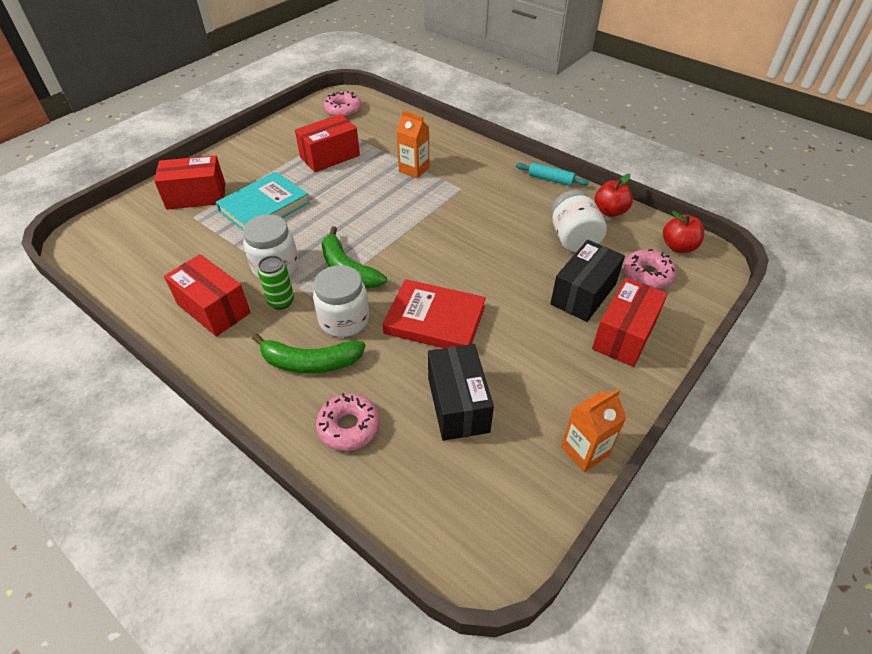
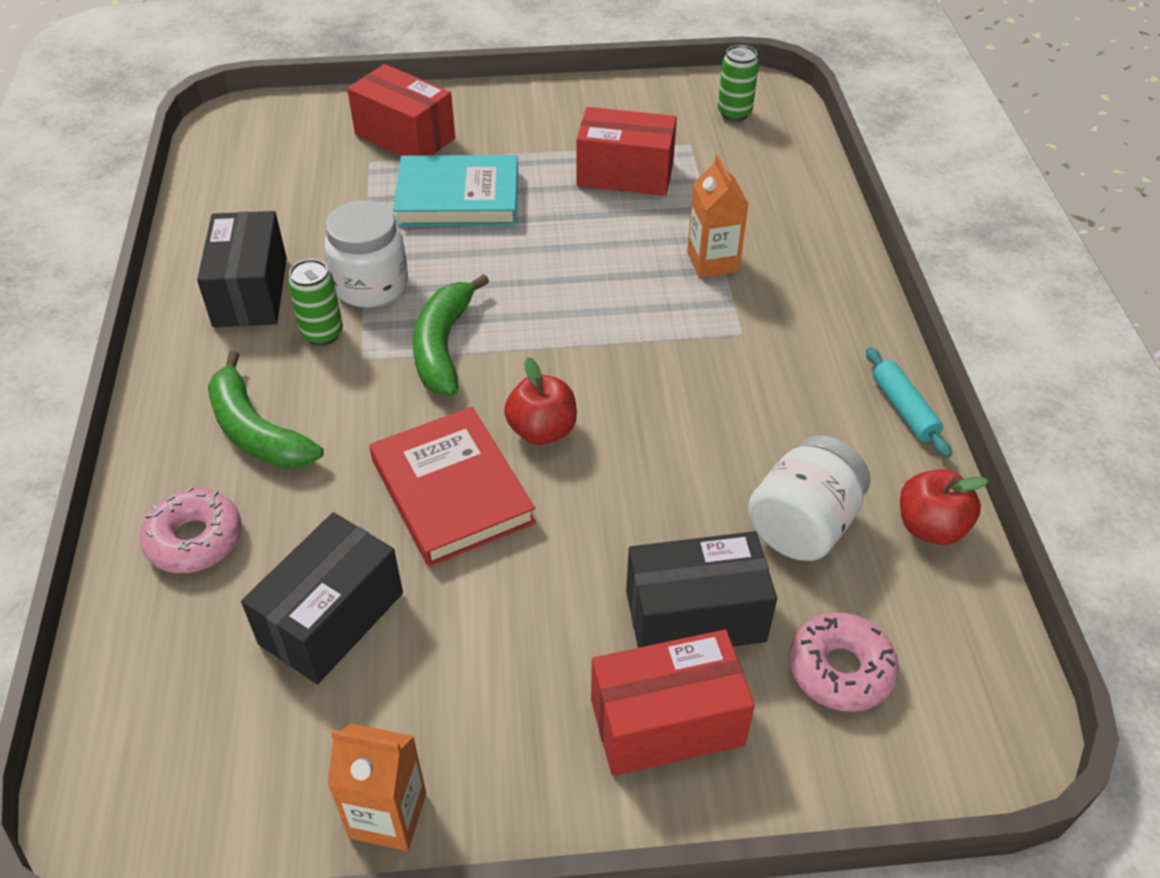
camera: 45 degrees right, 0 degrees up
(214, 308) = (250, 292): red box -> black box
(343, 110) = (734, 113): pink donut -> green can
(344, 320) = (354, 408): white jar -> none
(678, 247) = (966, 670): red apple -> red apple (542, 430)

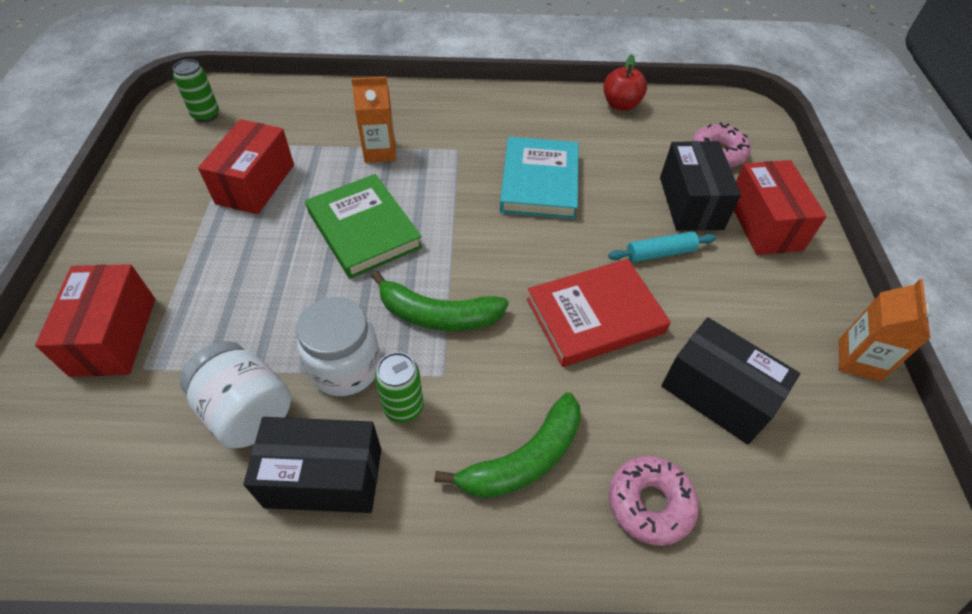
camera: 85 degrees left, 5 degrees up
(405, 136) = (114, 336): red box -> red box turned 45 degrees counterclockwise
(458, 198) = (239, 296): turquoise book -> turquoise book (539, 182)
(542, 430) = (538, 260): red apple -> none
(568, 269) = (364, 229): none -> green book
(803, 525) = (621, 150): white jar -> white jar (247, 411)
(904, 409) = (533, 96): turquoise rolling pin -> turquoise rolling pin (660, 253)

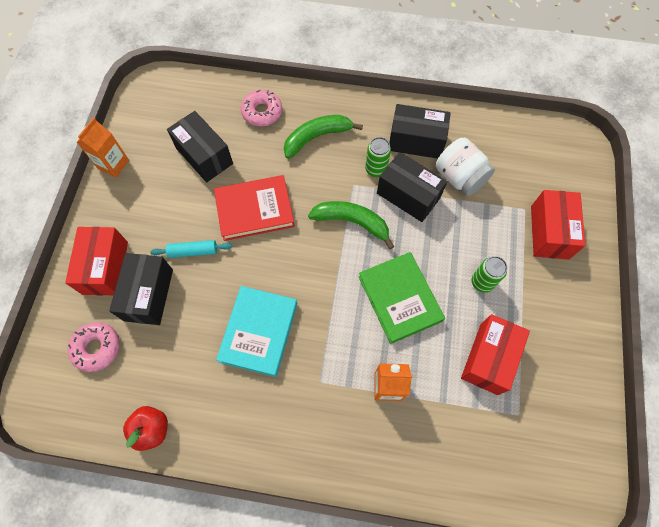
camera: 170 degrees left, 15 degrees up
(206, 115) = (555, 463): green can -> green can (482, 282)
(345, 367) = (408, 195): white jar -> black box

